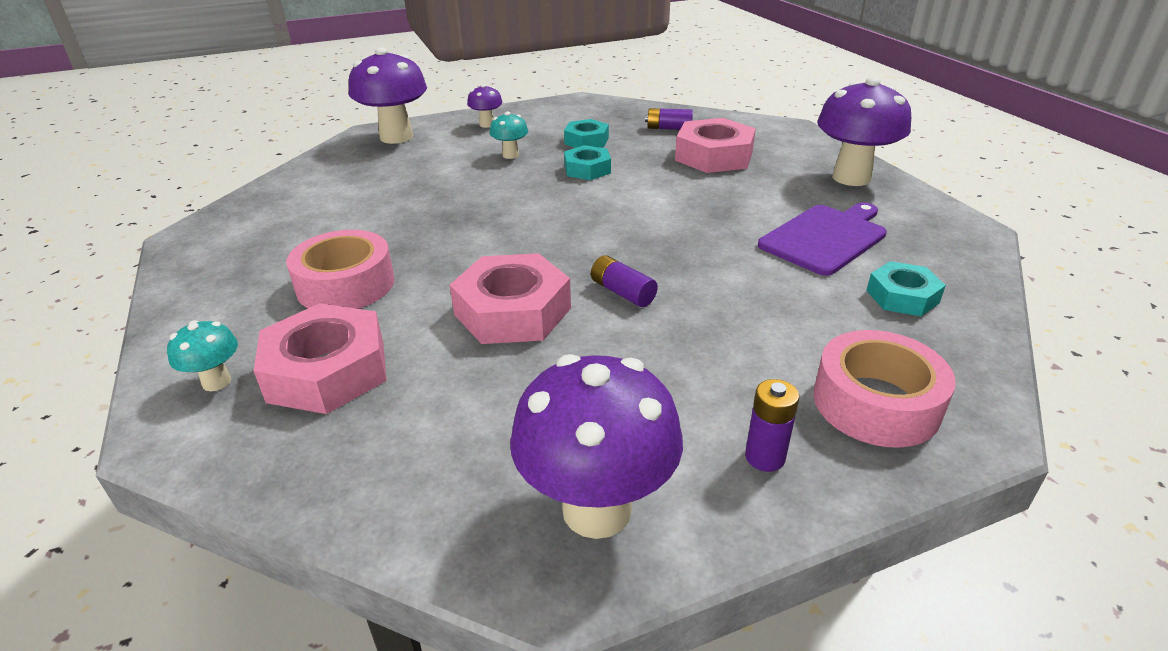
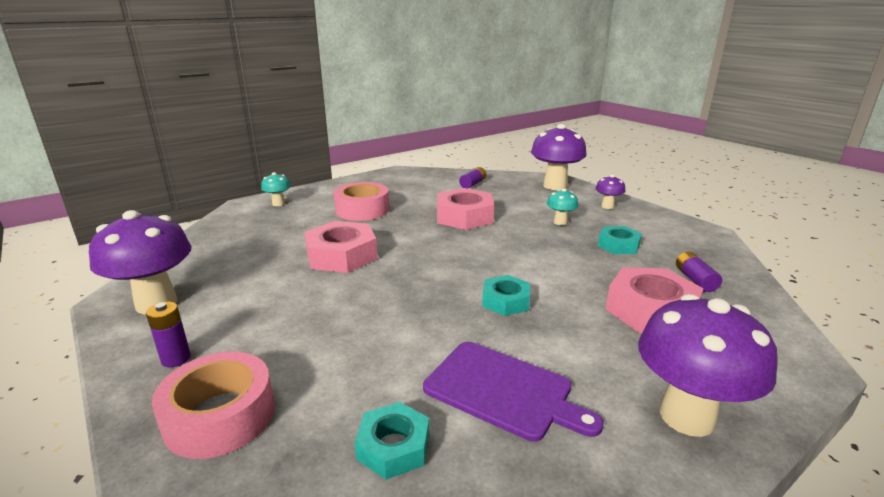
camera: 75 degrees right, 10 degrees down
(327, 370) = (285, 221): pink nut -> pink nut (464, 216)
(587, 169) = (561, 252): turquoise nut -> turquoise nut (505, 301)
(622, 292) = (370, 288): purple battery -> purple battery (473, 184)

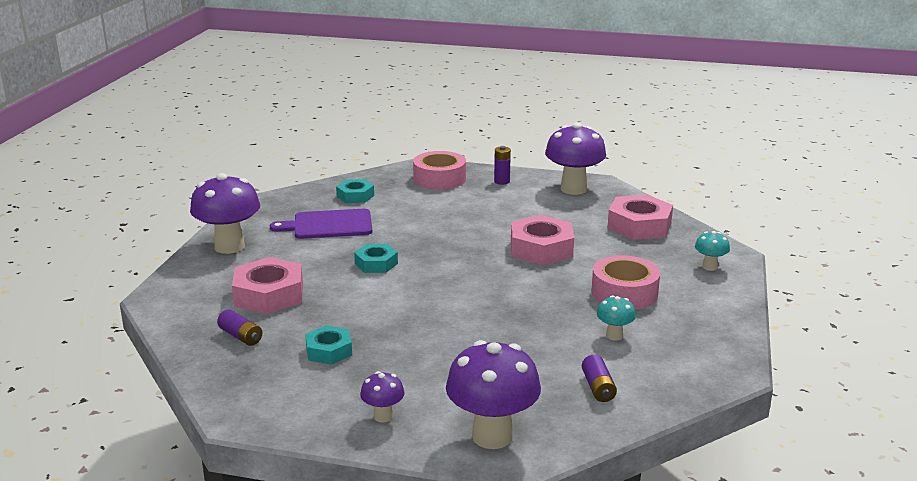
camera: 140 degrees right, 0 degrees up
(464, 216) = (518, 326): pink nut -> pink nut (639, 226)
(560, 222) = (413, 360): turquoise mushroom -> turquoise mushroom (614, 336)

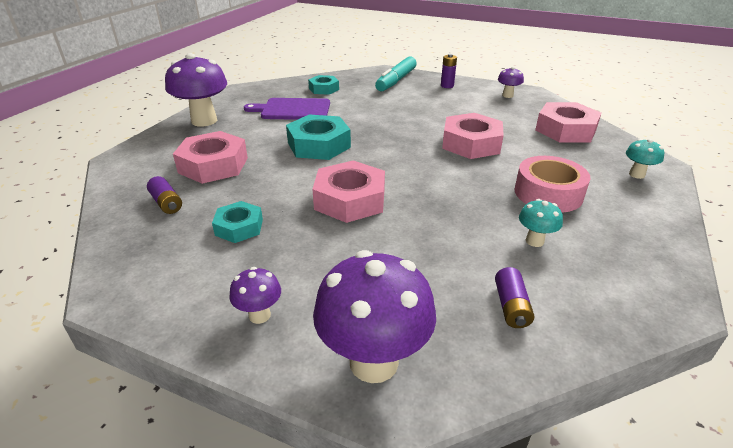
camera: 10 degrees right, 10 degrees up
(376, 264) = (319, 145): turquoise nut -> turquoise nut, size x1.67
(430, 316) = (350, 200): none -> pink nut
(439, 179) = (396, 81): pink tape -> turquoise marker
(573, 189) = (507, 95): purple mushroom -> purple mushroom, size x0.48

